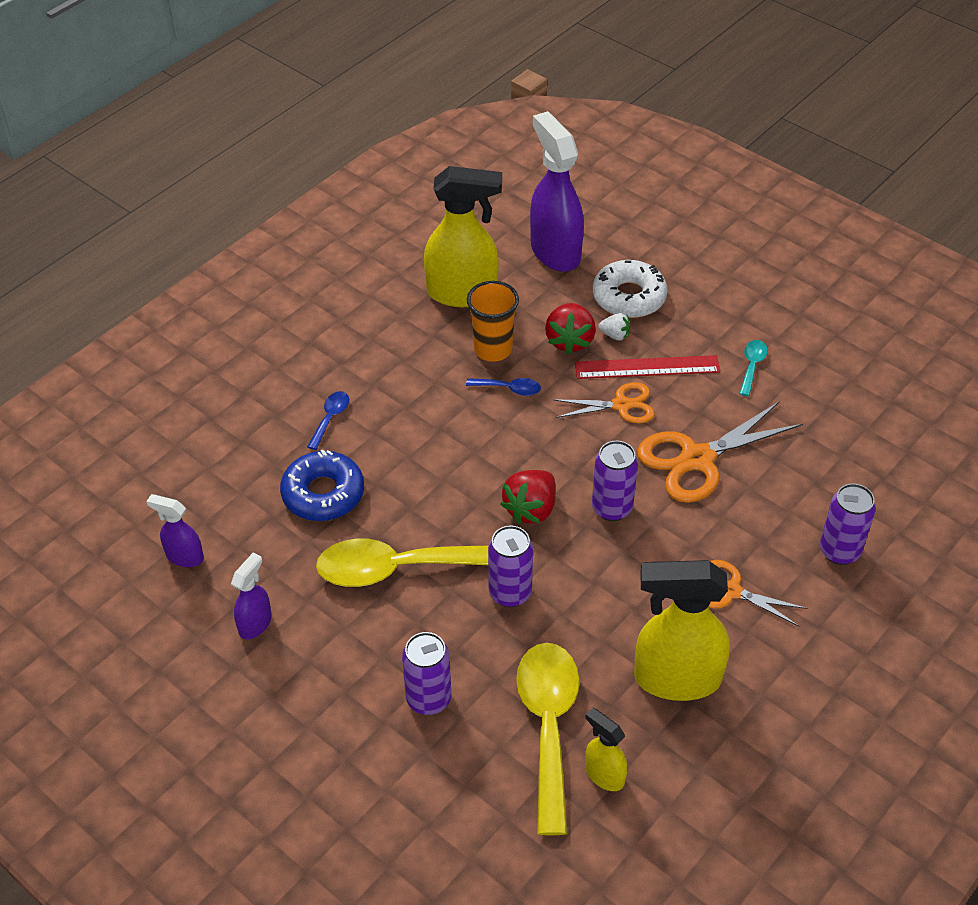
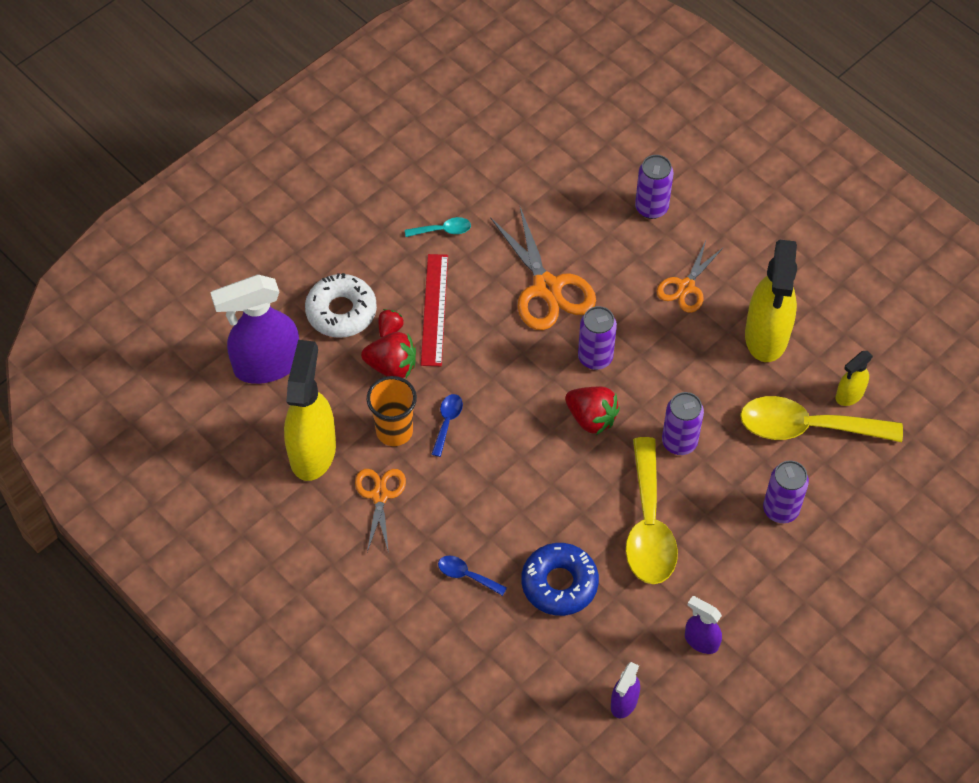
camera: 85 degrees left, 10 degrees up
(615, 335) = (390, 329): white strawberry -> red strawberry
(621, 405) = (478, 335): orange scissors -> orange scissors (380, 495)
(752, 366) = (443, 230): turquoise spoon -> turquoise spoon turned 150 degrees clockwise

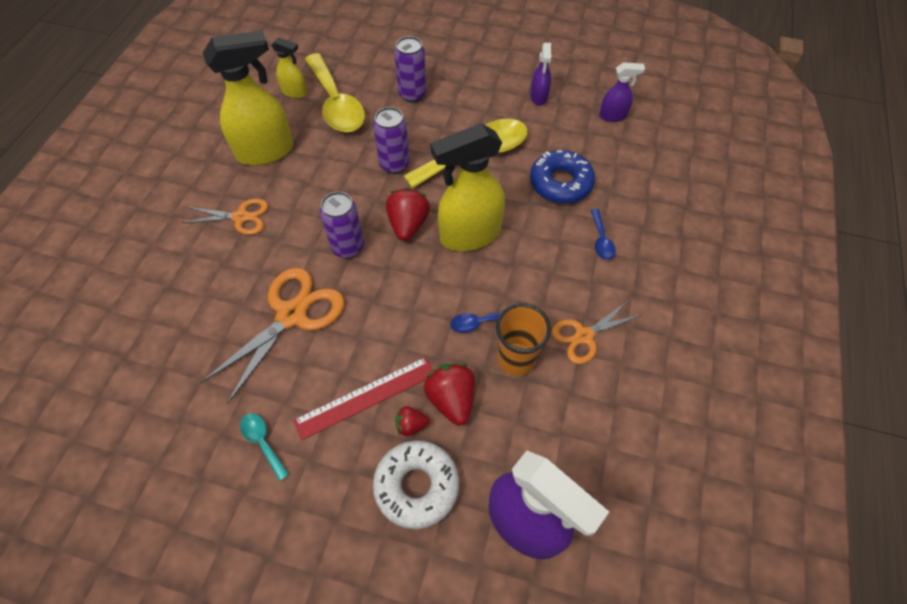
camera: 120 degrees left, 0 degrees up
(313, 451) = (584, 417): yellow spray bottle -> yellow spray bottle (469, 235)
(651, 208) = (160, 276): purple can -> none

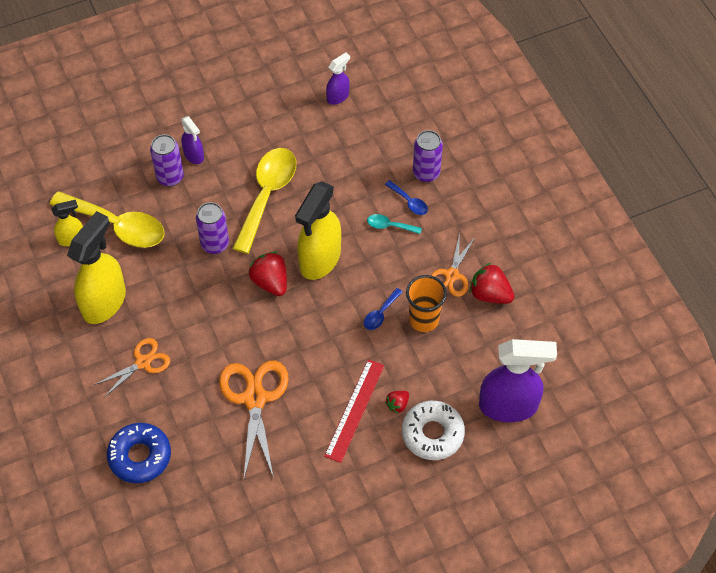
camera: 40 degrees left, 0 degrees up
(262, 442) = (318, 482): turquoise spoon -> turquoise spoon (389, 226)
(348, 247) = (244, 327): purple can -> purple can (426, 173)
(451, 399) = (407, 372): red strawberry -> red strawberry (490, 294)
(539, 97) = (270, 115): purple spray bottle -> purple spray bottle (194, 155)
(560, 183) = (347, 177): blue donut -> blue donut (140, 456)

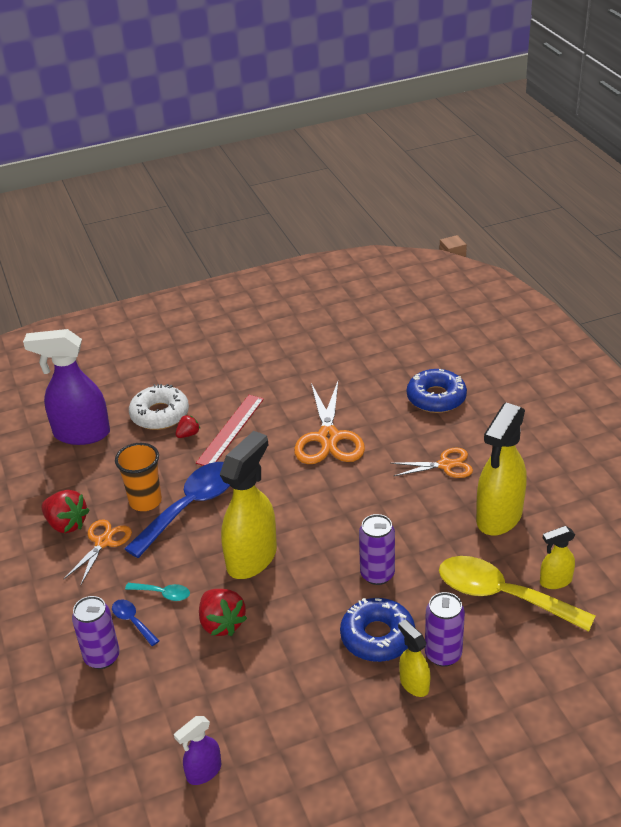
camera: 175 degrees left, 20 degrees down
(143, 362) = (445, 465): orange scissors -> orange scissors turned 150 degrees counterclockwise
(194, 155) = (414, 684): purple spray bottle -> yellow spray bottle
(218, 191) = (377, 636): none -> blue donut
(267, 195) = (313, 631): yellow spoon -> none
(270, 282) = (311, 536): red strawberry -> red strawberry (222, 623)
(380, 314) = (191, 506): blue spoon -> blue spoon, size x2.29

